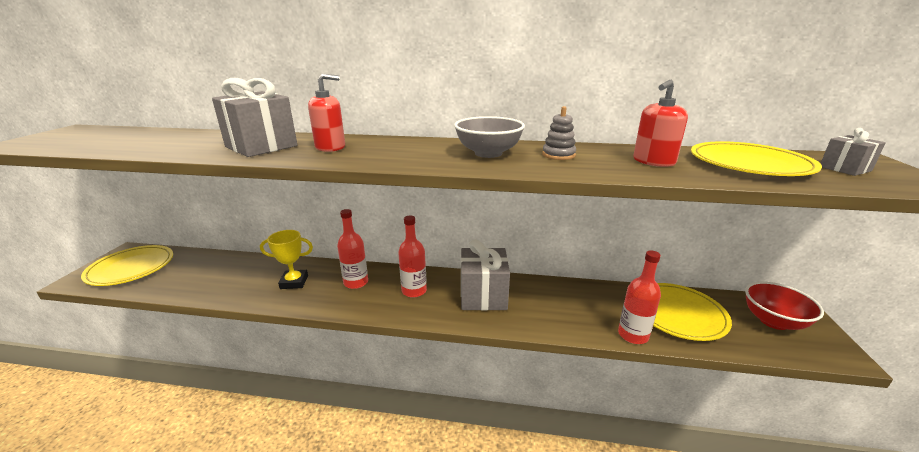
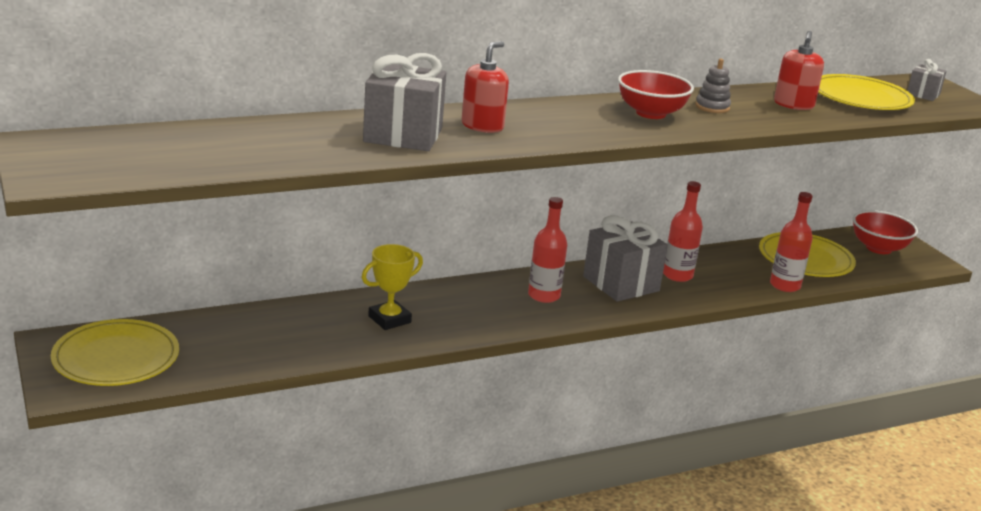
camera: 35 degrees left, 0 degrees up
(356, 282) = (466, 303): red bottle -> red bottle (677, 275)
(488, 153) = (651, 113): grey bowl -> red bowl

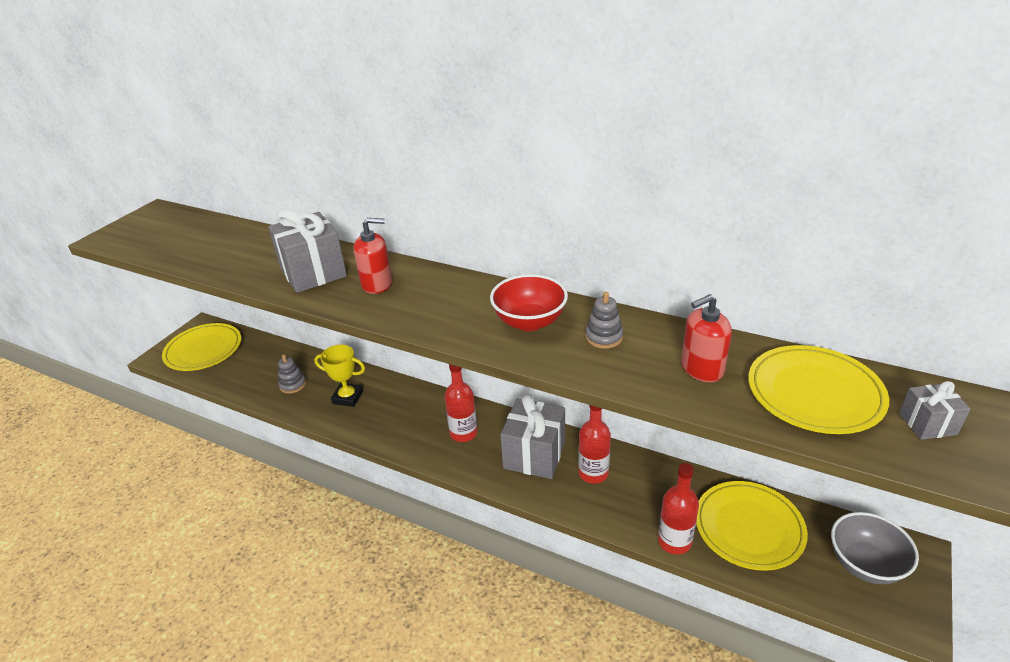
camera: 55 degrees right, 10 degrees up
(307, 336) = (292, 385): none -> grey stacking toy
(878, 248) = (865, 564): red bowl -> grey bowl

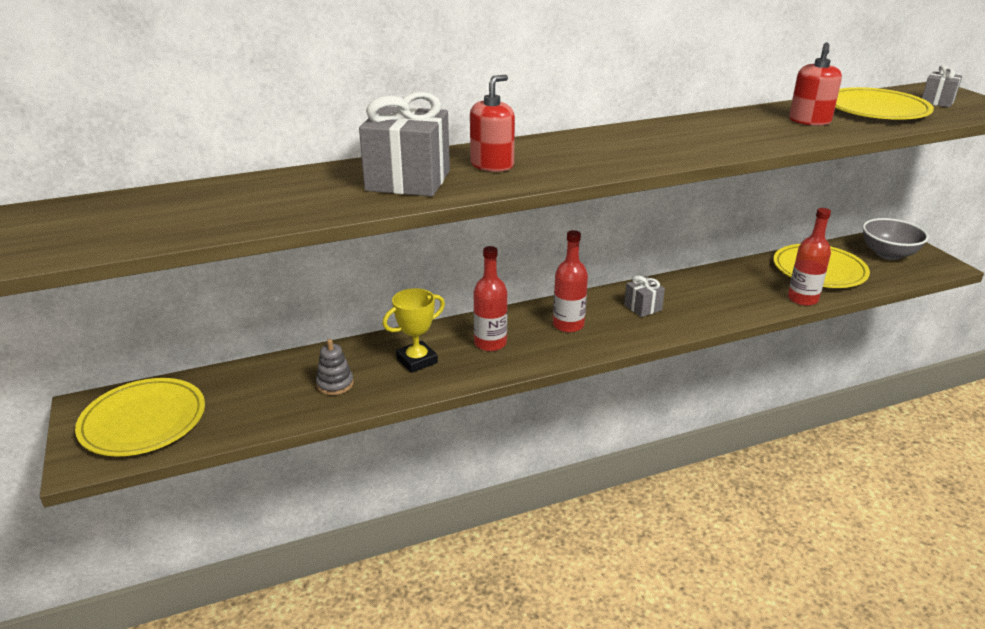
camera: 50 degrees left, 5 degrees down
(529, 322) = (665, 140): red bowl -> none
(534, 455) = (642, 307): grey gift -> grey gift, size x0.51
(593, 473) = (697, 295): red bottle -> red bottle (490, 343)
(604, 337) = (727, 129): grey stacking toy -> none

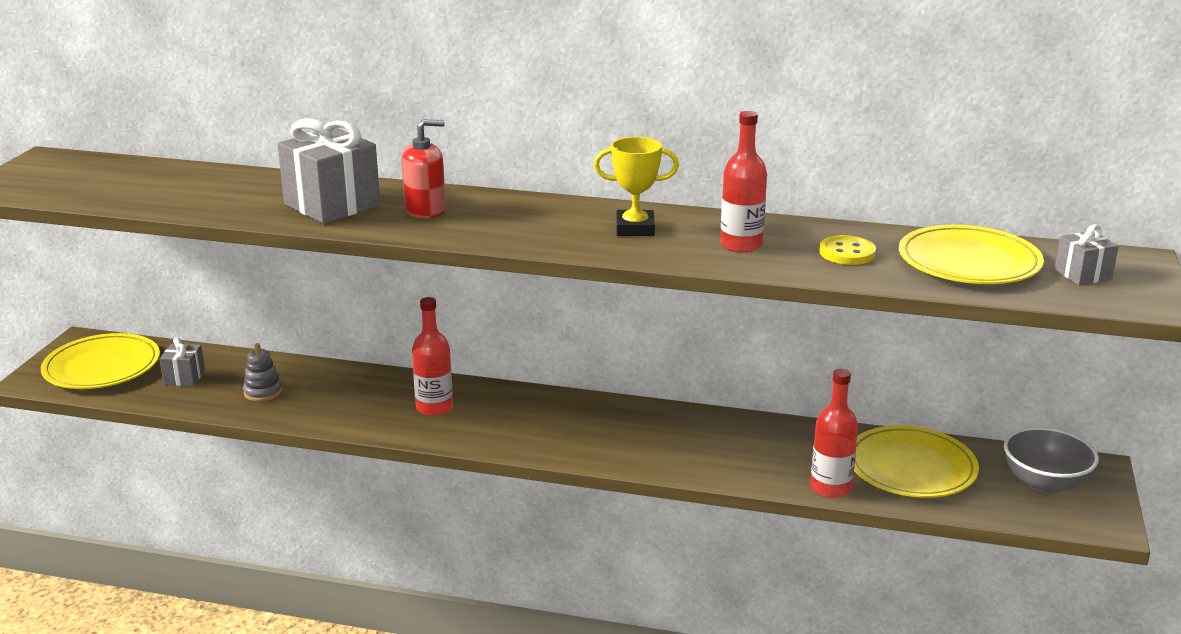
camera: 35 degrees right, 5 degrees down
(417, 360) = (351, 398): yellow trophy -> yellow trophy (635, 229)
(568, 325) = (530, 419): red bottle -> red bottle (741, 245)
(642, 307) = (632, 430): grey gift -> grey gift (184, 377)
(809, 121) = (847, 253): red soap dispenser -> yellow button

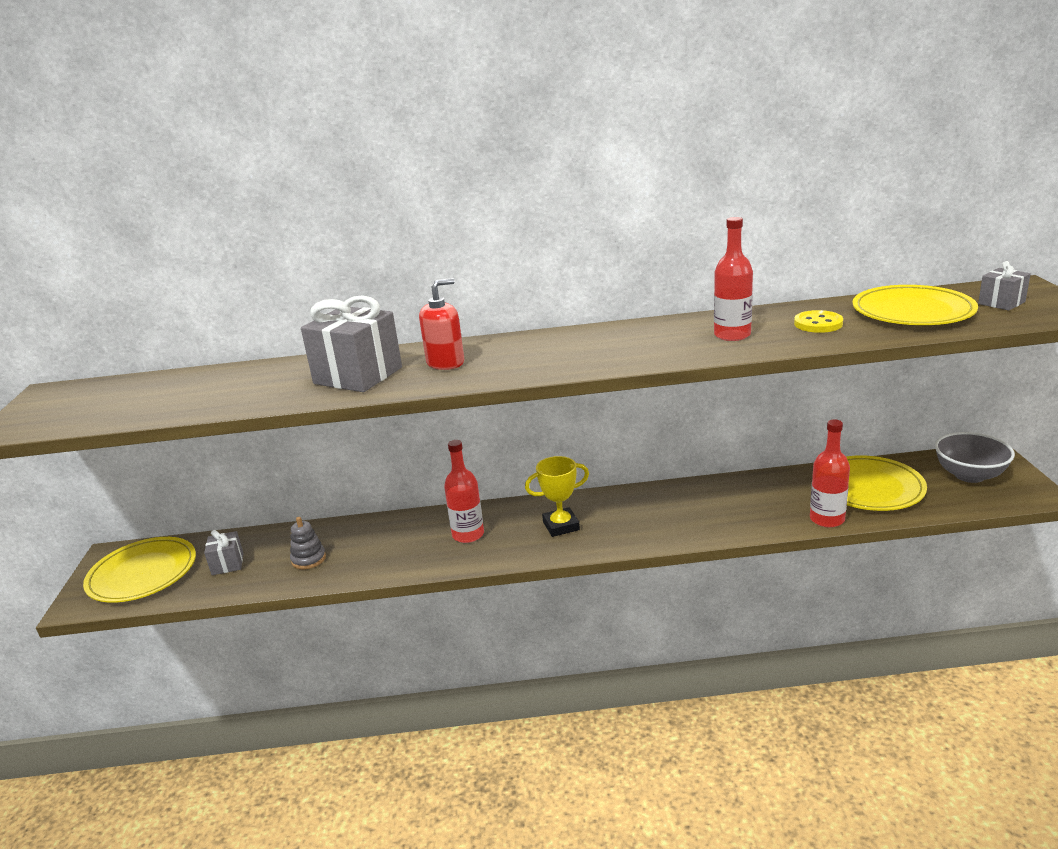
camera: 15 degrees left, 0 degrees up
(635, 229) = (635, 341): yellow trophy -> yellow trophy (561, 526)

